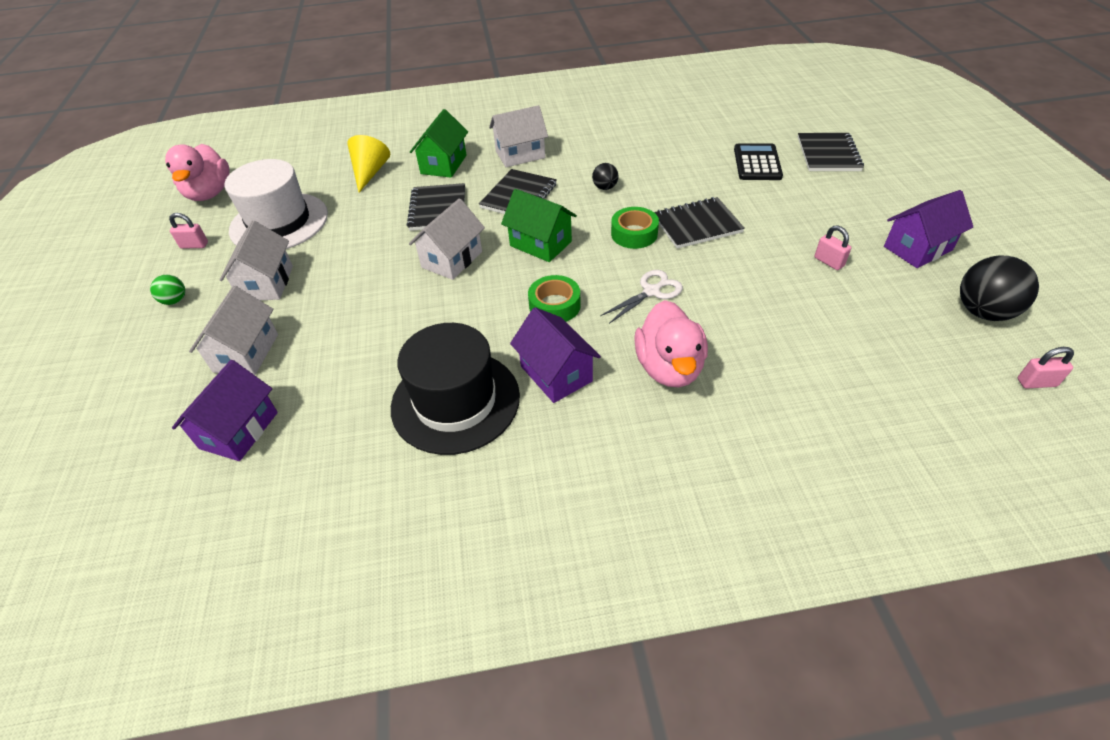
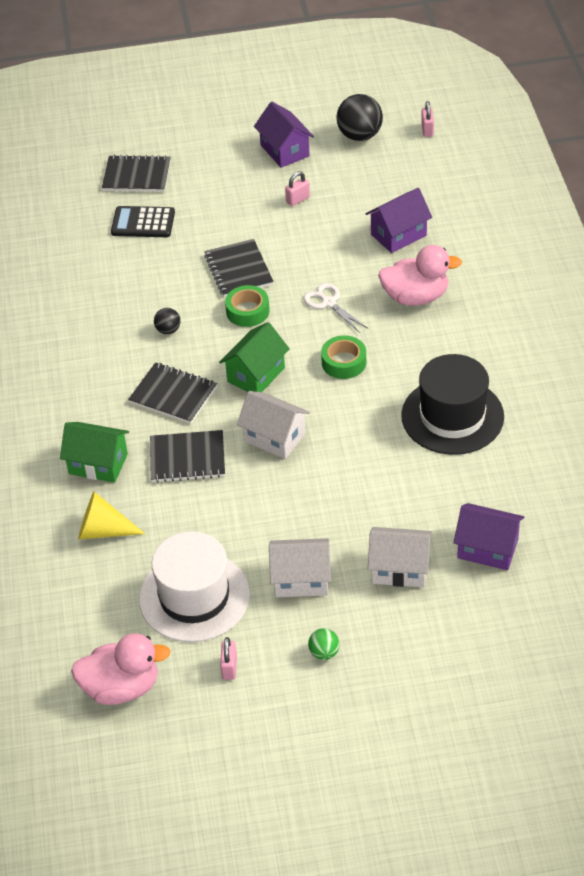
camera: 90 degrees left, 0 degrees up
(520, 154) = (90, 398): white house -> none
(556, 373) = (422, 359): purple house -> purple house (398, 235)

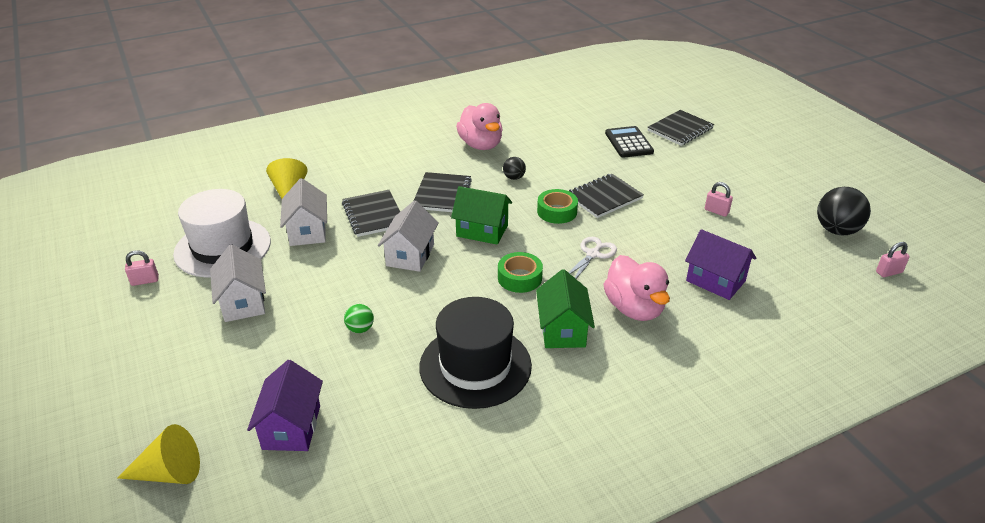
camera: 70 degrees right, 10 degrees down
(98, 464) = (357, 176): green house -> green house (562, 330)
(121, 687) = (131, 231): pink duck -> pink duck (481, 145)
(136, 176) = (680, 129): black notebook -> black notebook turned 60 degrees clockwise
(285, 150) = (775, 192): purple house -> none
(324, 653) = (156, 333): green ball -> green ball (360, 329)
(399, 569) = (259, 364): white house -> white house (307, 231)
(516, 634) = (169, 472): none -> yellow cone

